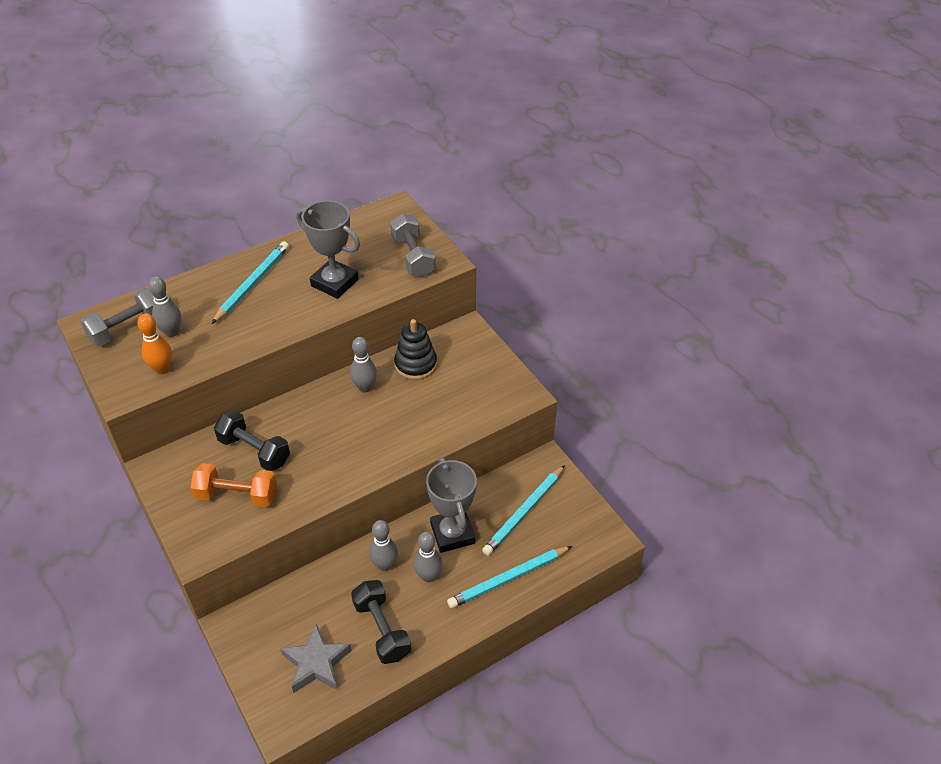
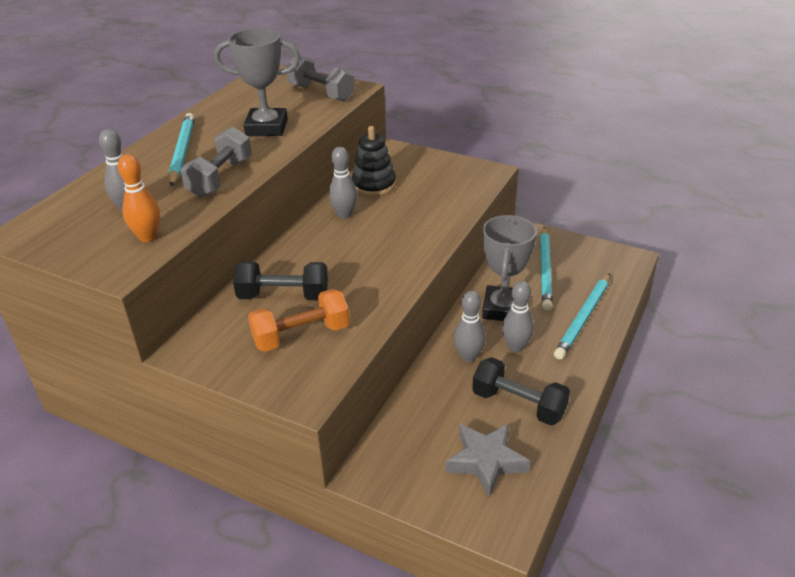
camera: 30 degrees left, 10 degrees down
(126, 328) = (70, 222): grey dumbbell -> grey dumbbell (220, 178)
(452, 533) = (503, 309): grey trophy -> grey trophy turned 60 degrees clockwise

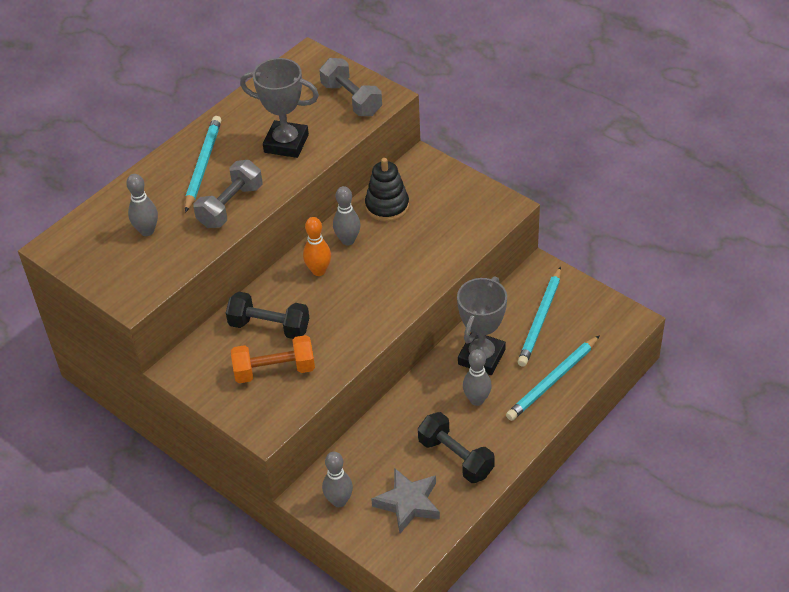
camera: 15 degrees right, 10 degrees up
(148, 237) = (158, 267): orange bowling pin -> orange bowling pin (319, 271)
(468, 356) = (430, 402): grey bowling pin -> grey bowling pin (339, 501)

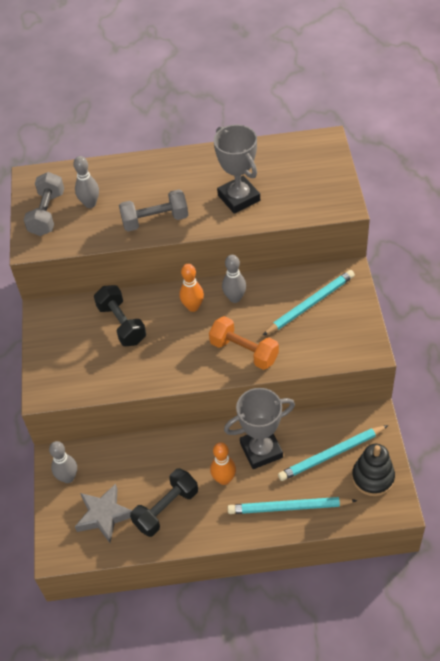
camera: 45 degrees right, 5 degrees up
(203, 165) = (171, 179): turquoise pencil -> turquoise pencil (310, 304)
(274, 370) = (92, 357): orange dumbbell -> orange dumbbell (244, 351)
(351, 99) = (317, 193): grey dumbbell -> grey dumbbell (47, 214)
(387, 206) = (287, 291): black stacking toy -> black stacking toy (373, 477)
(456, 457) = (166, 509): black dumbbell -> black dumbbell turned 45 degrees clockwise
(477, 400) = (224, 479): grey bowling pin -> orange bowling pin

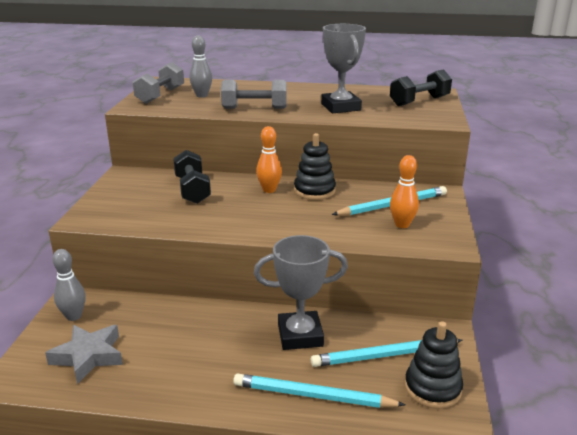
camera: 10 degrees right, 25 degrees down
(166, 509) = (162, 365): black dumbbell -> black dumbbell (419, 101)
(224, 479) = (244, 352): orange bowling pin -> orange bowling pin (402, 225)
(235, 298) = (314, 191): grey bowling pin -> black stacking toy
(244, 351) = (307, 224): orange dumbbell -> none

